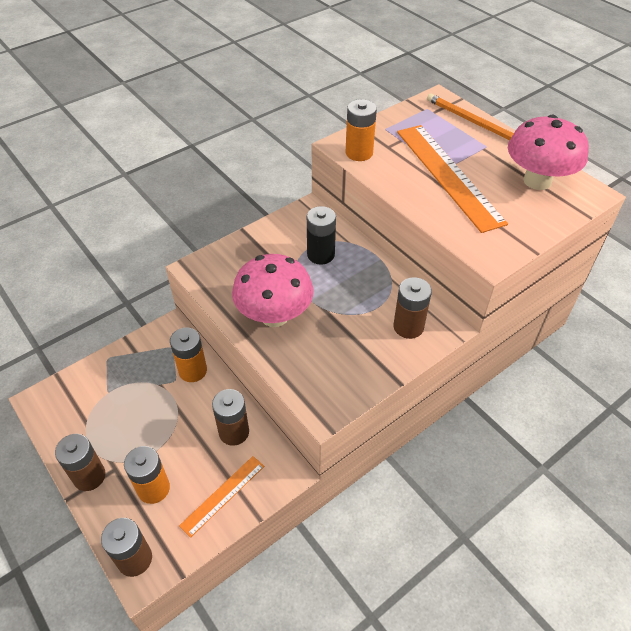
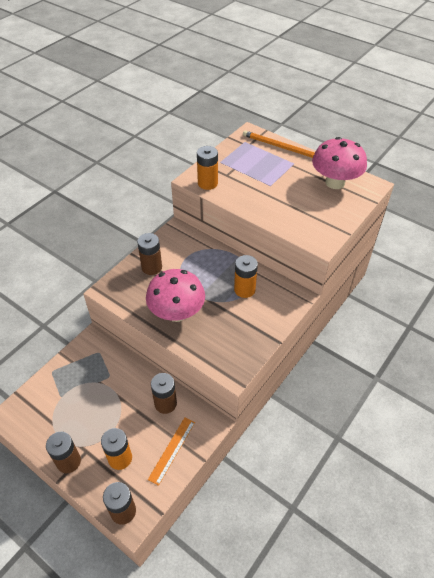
camera: 15 degrees left, 0 degrees up
(193, 371) = (120, 366): orange battery -> orange battery (244, 289)
(321, 255) = (195, 261): black battery -> none
(408, 327) = (272, 301): brown battery -> brown battery (151, 267)
(448, 175) = (274, 189): orange ruler -> none

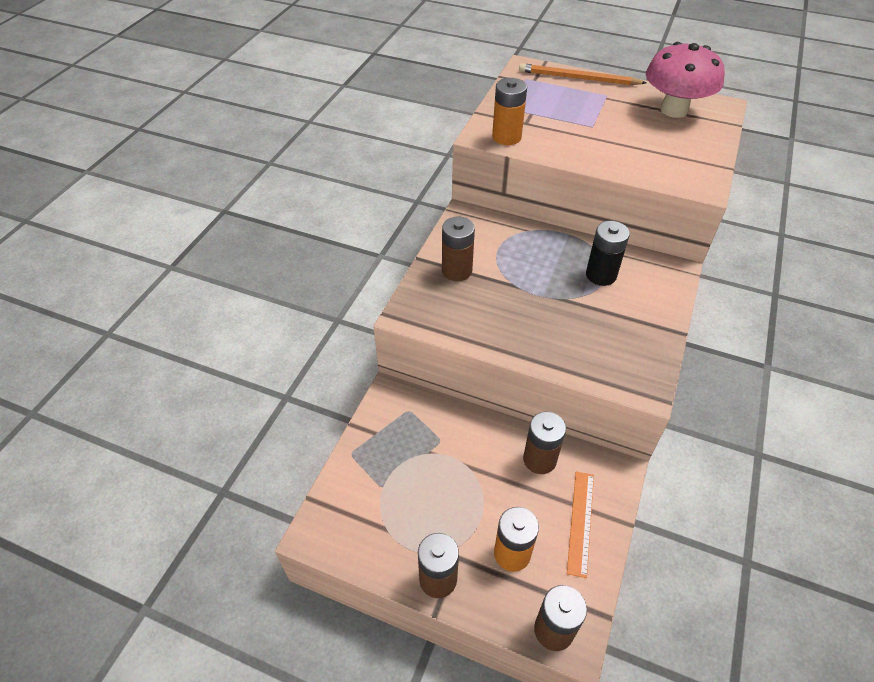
camera: 15 degrees left, 0 degrees up
(177, 313) = (525, 324): pink mushroom -> none
(244, 289) = (601, 275): orange battery -> black battery

